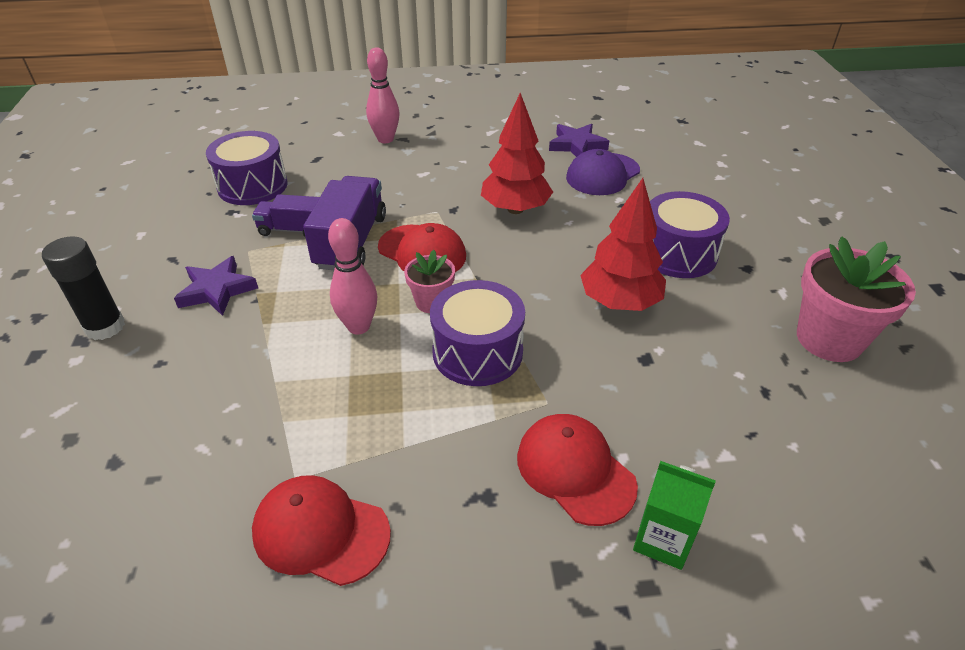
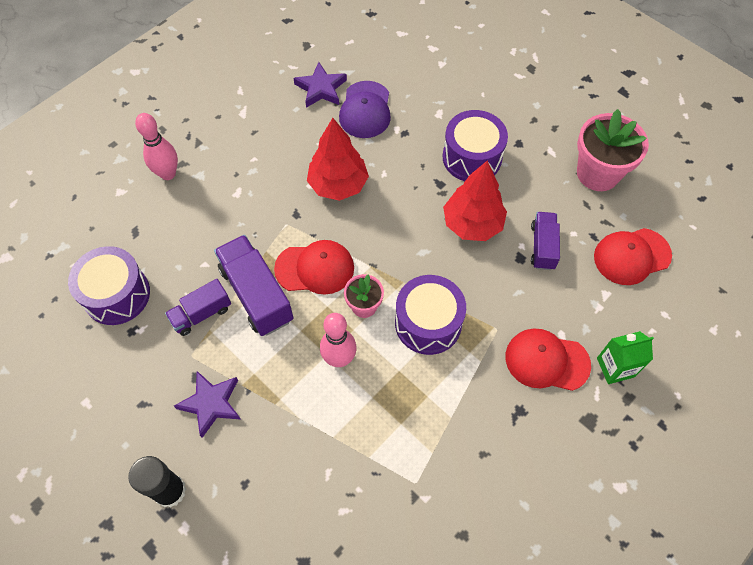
camera: 40 degrees left, 20 degrees up
(320, 532) = (461, 499): red cap -> red cap (631, 256)
(685, 364) = (542, 246): none -> purple truck

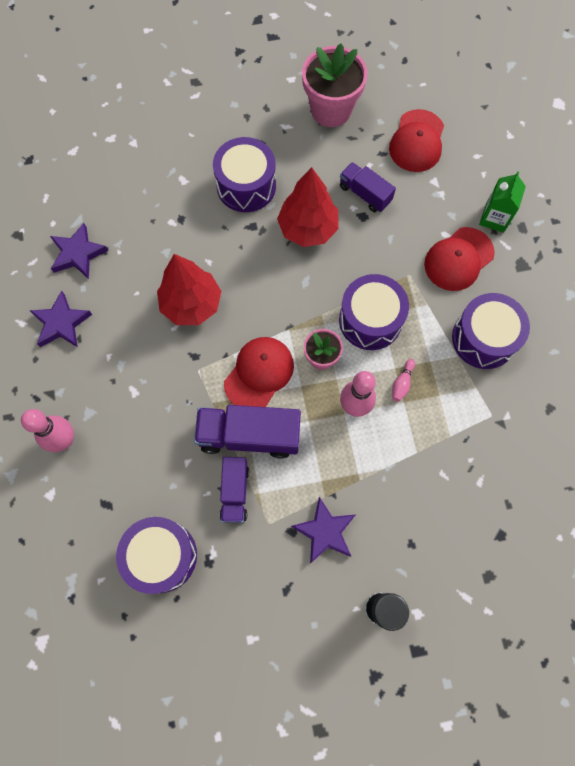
camera: 55 degrees left, 10 degrees up
(258, 114) = (61, 323): none -> purple star
(365, 110) = (132, 233): purple cap -> none
(389, 385) = (402, 383): none -> pink bowling pin
(486, 430) = (484, 338): none -> purple drum

